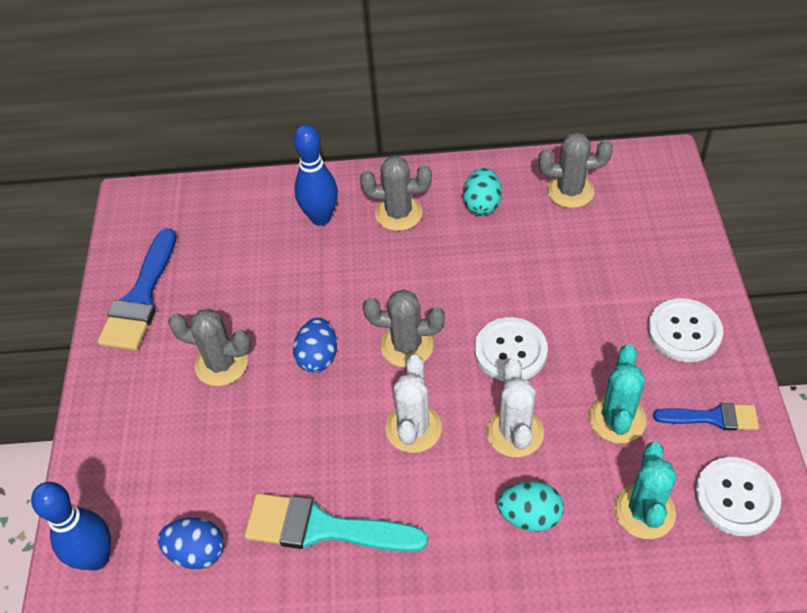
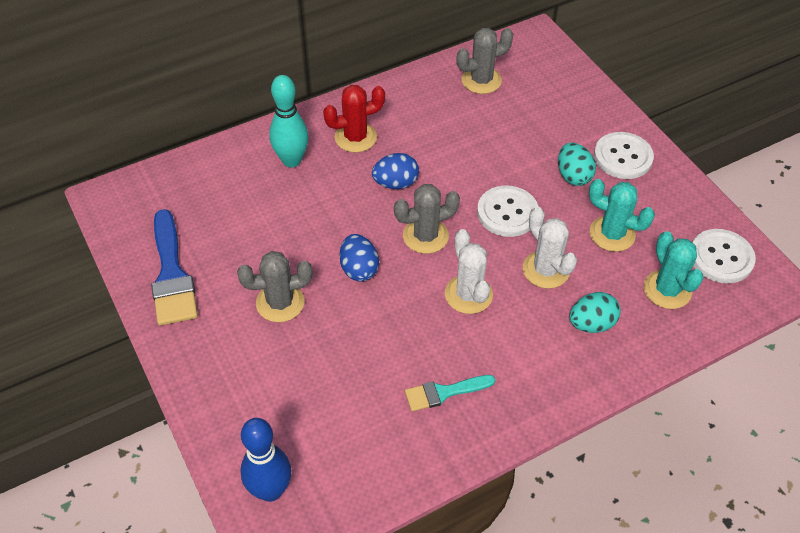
camera: 30 degrees left, 0 degrees up
(197, 552) = (354, 451): blue egg -> blue egg (395, 183)
(320, 218) = (291, 160): blue bowling pin -> turquoise bowling pin
(323, 528) = (444, 392): turquoise brush -> turquoise brush, size x0.59
(398, 213) = (355, 137): grey cactus -> red cactus
(482, 204) = (419, 110): turquoise egg -> turquoise egg (573, 176)
(617, 419) = (612, 234): turquoise cactus -> turquoise cactus turned 45 degrees counterclockwise
(712, 417) = (675, 210): blue brush -> none

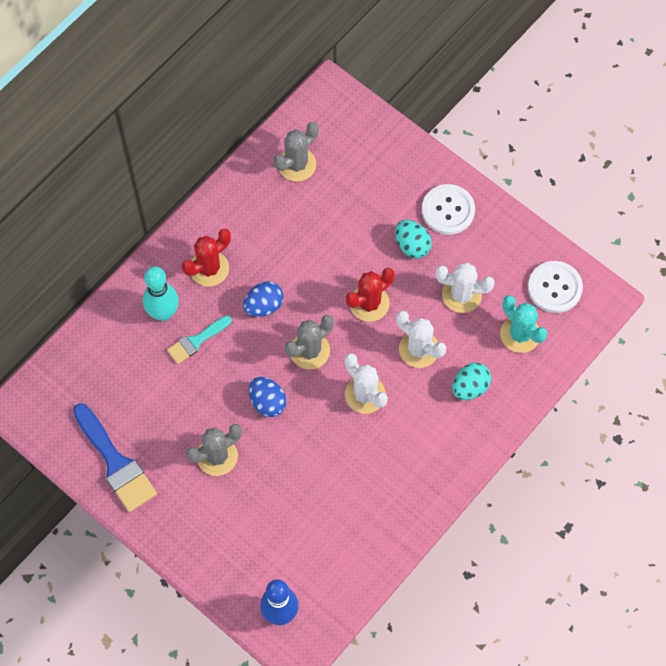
camera: 20 degrees left, 15 degrees up
(444, 392) = (377, 488): turquoise brush -> turquoise brush (196, 341)
(507, 213) = (369, 303): white button -> red cactus
(612, 234) = (461, 295): turquoise cactus -> white cactus

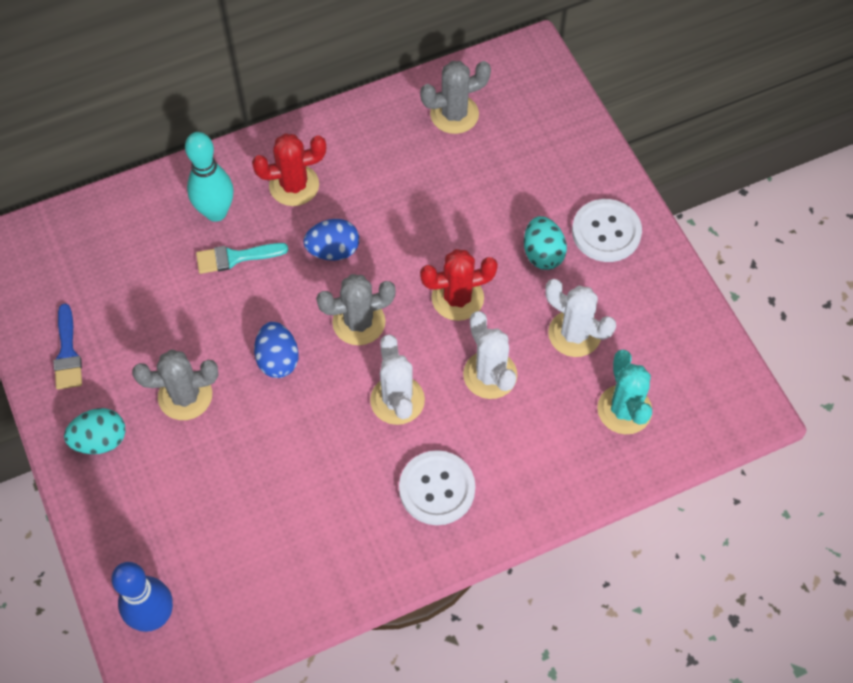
camera: 25 degrees right, 5 degrees down
(115, 462) = (67, 353): blue brush -> blue brush, size x0.59
(470, 387) = (530, 446): turquoise egg -> turquoise egg (100, 440)
(554, 288) = (695, 373): white button -> white button (437, 489)

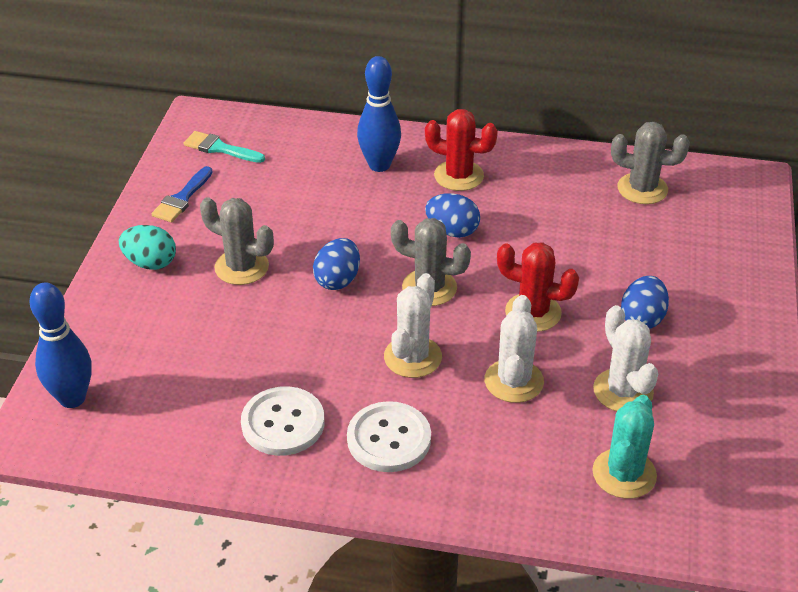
camera: 35 degrees right, 20 degrees down
(216, 212) = (379, 165): turquoise bowling pin -> blue bowling pin
(235, 257) = (367, 199): turquoise brush -> turquoise brush (220, 148)
(542, 254) = (642, 318): turquoise egg -> blue egg
(606, 232) = (720, 331): white button -> white button (283, 423)

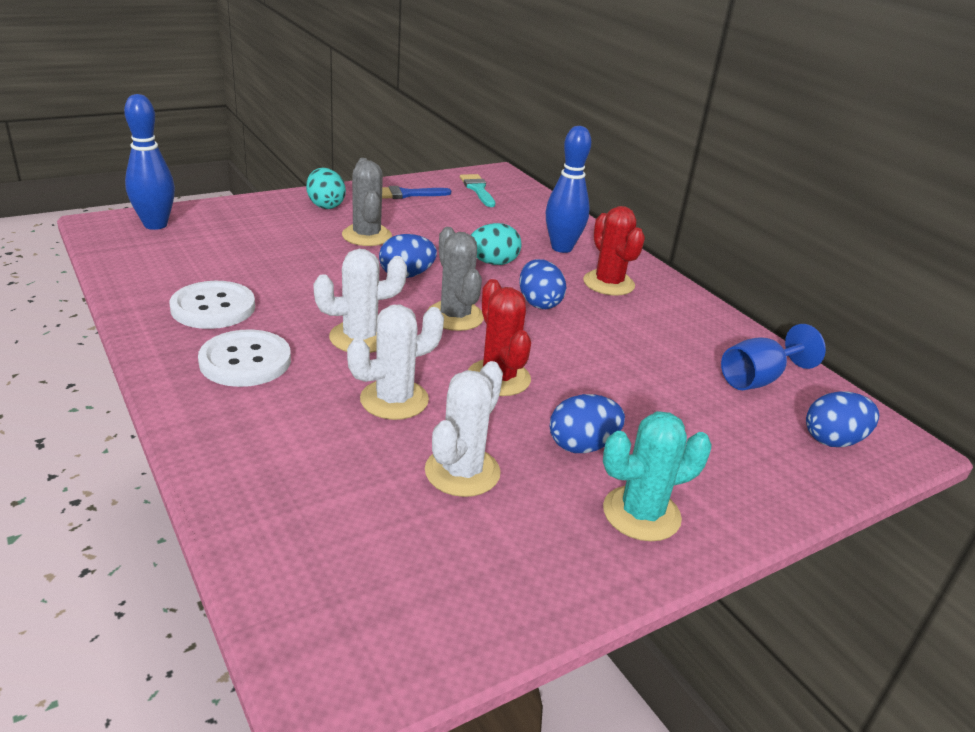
camera: 45 degrees right, 10 degrees down
(366, 219) = (493, 263): none -> turquoise egg
(624, 474) = (340, 518): turquoise cactus -> turquoise cactus (641, 514)
(642, 189) = (758, 379): grey cactus -> blue goblet
(727, 204) = (833, 440): none -> blue egg

